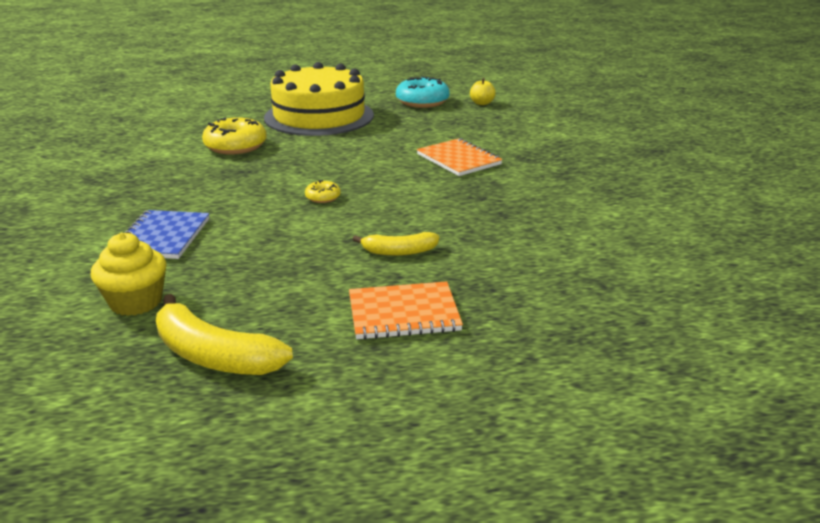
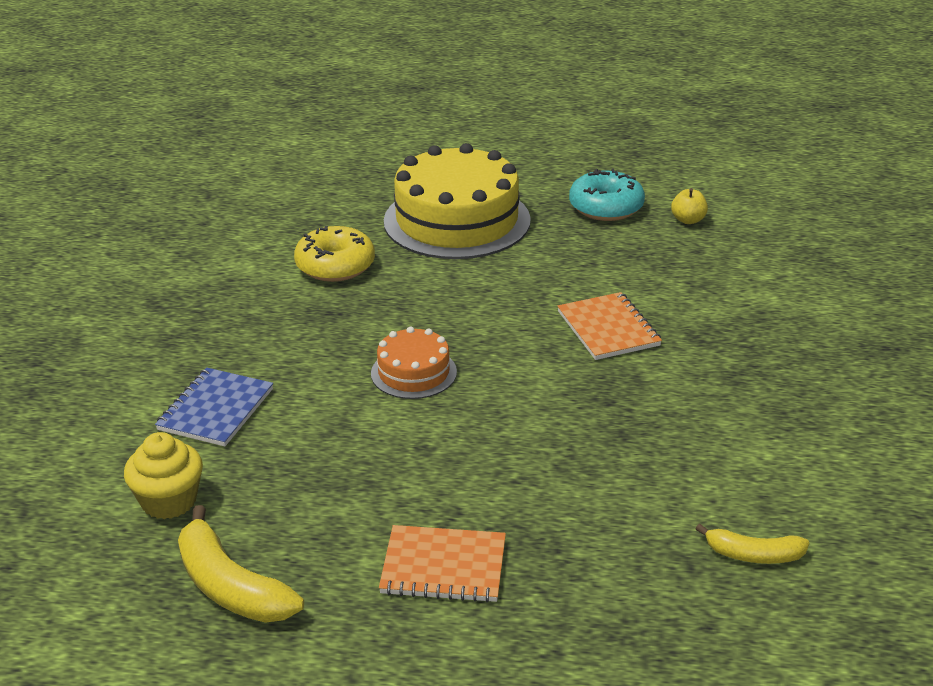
camera: 15 degrees right, 5 degrees up
(323, 197) = (413, 372): yellow donut -> orange cake
(399, 252) = (472, 475): yellow banana -> yellow banana (753, 555)

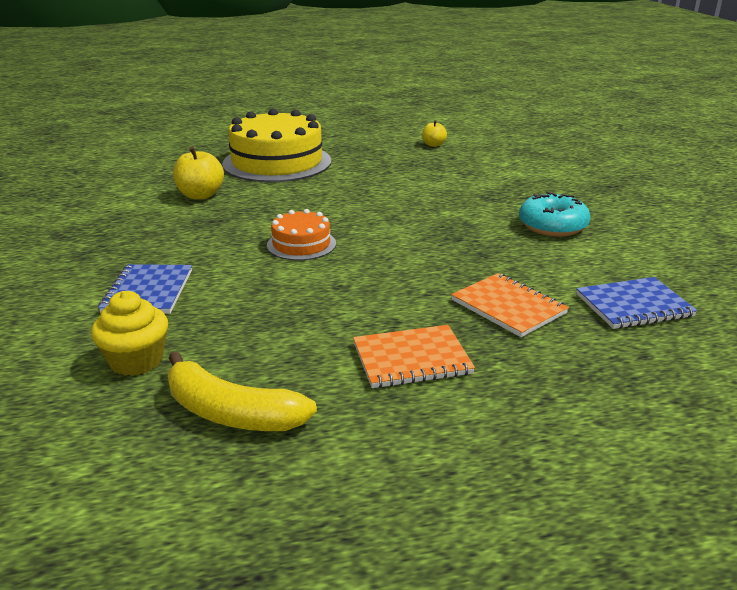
camera: 20 degrees left, 5 degrees down
(335, 266) = (200, 195): yellow donut -> yellow apple
(606, 207) = (375, 145): turquoise donut -> turquoise donut (552, 226)
(608, 329) = (425, 201): orange notebook -> orange notebook (508, 307)
(753, 555) = (634, 305): yellow banana -> blue notebook

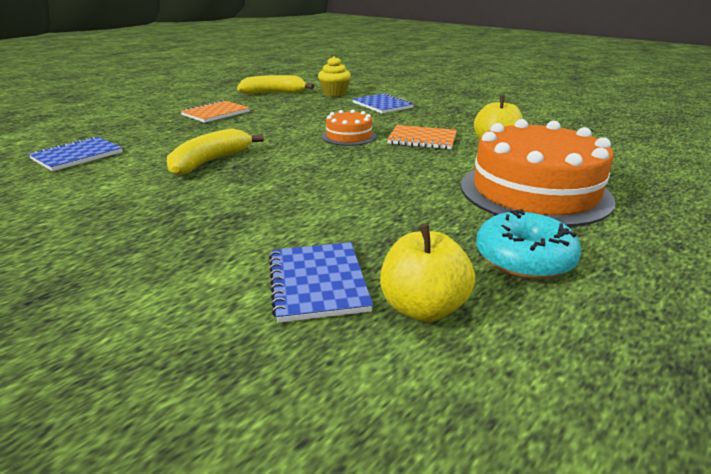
camera: 145 degrees right, 0 degrees up
(277, 162) = (534, 192): yellow cake -> orange cake
(433, 145) = (423, 308): yellow apple -> yellow apple, size x1.67
(468, 160) = (317, 283): none -> blue notebook
(479, 251) = (210, 161): none -> yellow banana
(508, 307) = (172, 138): orange notebook -> orange notebook (422, 139)
(552, 226) = (144, 199): turquoise donut -> turquoise donut (523, 259)

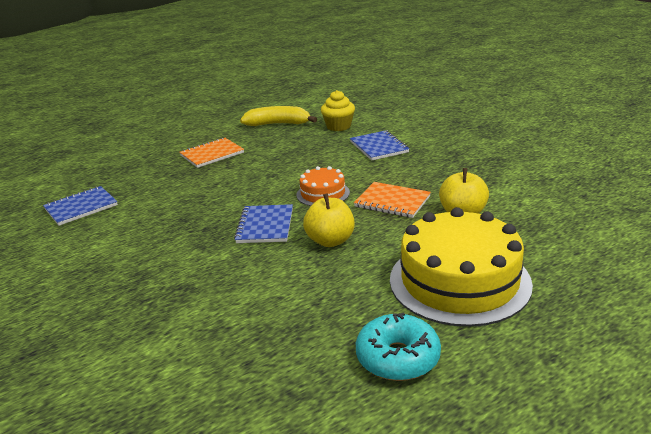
camera: 15 degrees right, 0 degrees up
(210, 161) = (186, 221): yellow banana -> none
(317, 283) = (221, 363): blue notebook -> blue notebook (265, 226)
(423, 308) = (288, 396): yellow apple -> yellow apple (330, 241)
(534, 192) = (459, 281): orange cake -> yellow cake

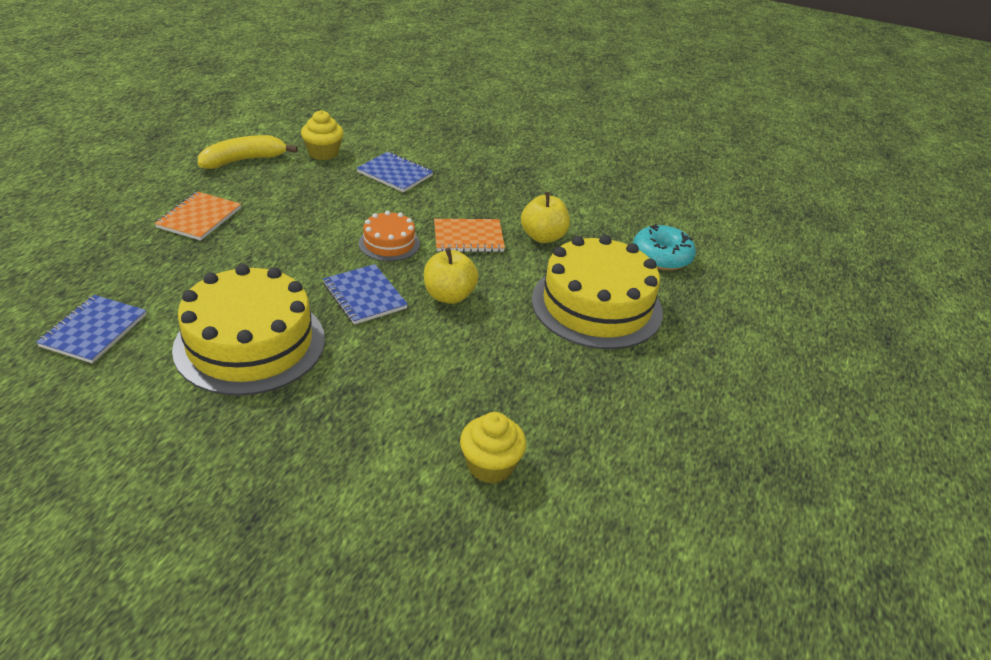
camera: 40 degrees left, 10 degrees up
(156, 238) = (250, 343): none -> yellow cake
(224, 382) = (490, 465): none -> yellow cupcake
(398, 358) = (610, 390): turquoise donut -> turquoise donut (661, 256)

